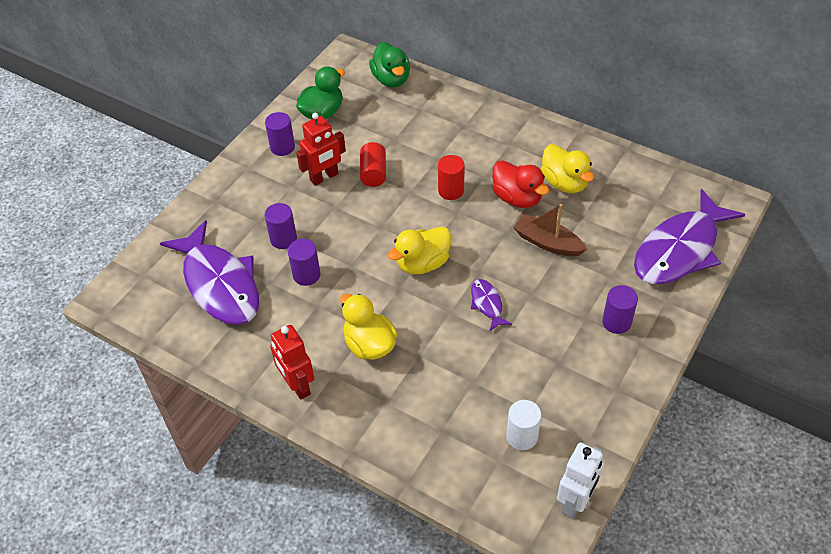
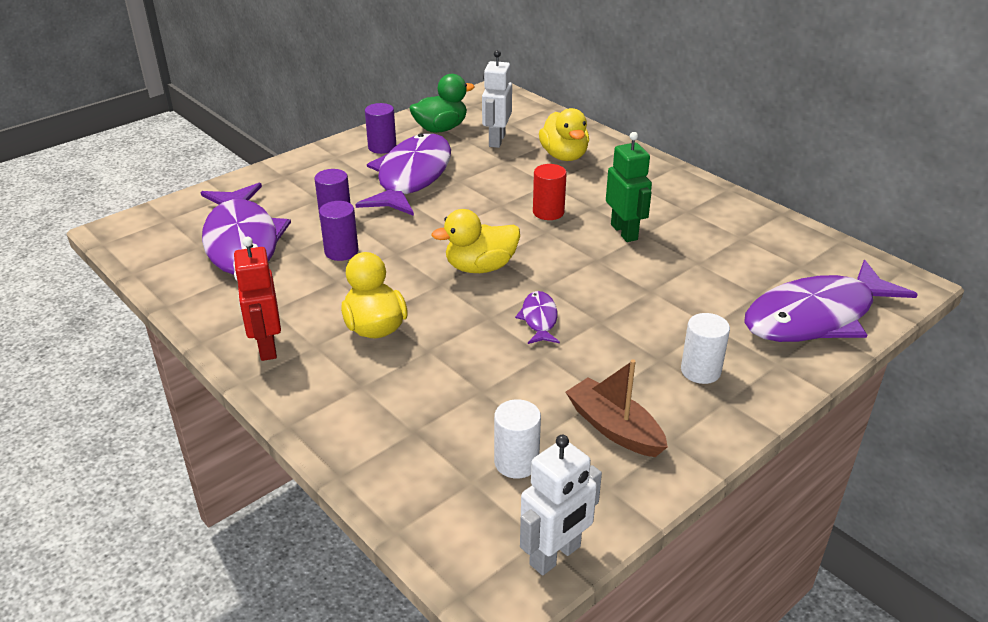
camera: 15 degrees right, 15 degrees down
(324, 177) = (412, 177): red robot -> purple fish
(373, 173) = (468, 183): red cylinder -> none
(375, 116) = (496, 140): none -> white robot
(391, 79) = (530, 116): green duck -> none
(517, 198) = (624, 232): red duck -> green robot
(547, 243) = (643, 278): brown boat -> brown boat (614, 428)
(564, 183) = (689, 229): yellow duck -> yellow duck (564, 156)
(616, 322) = (700, 371): purple cylinder -> white cylinder

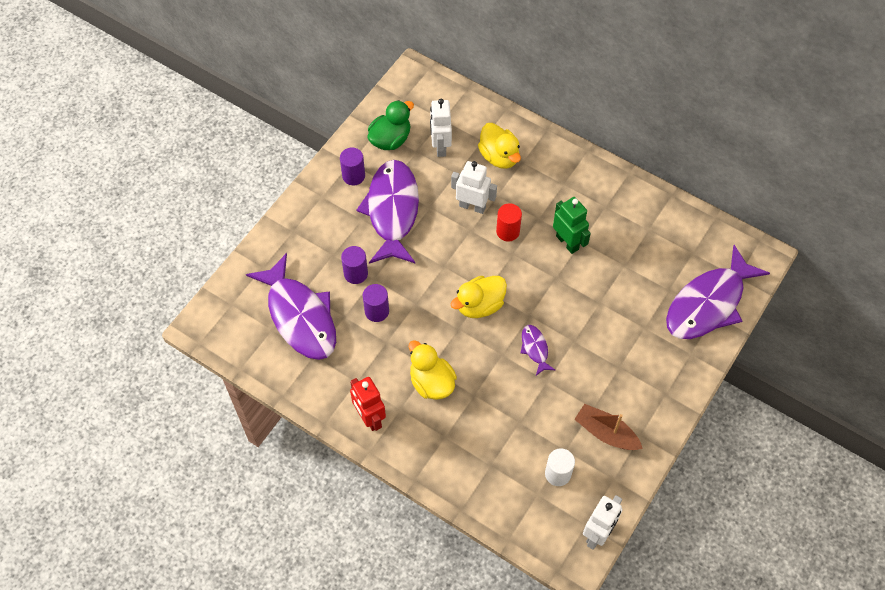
camera: 15 degrees left, 25 degrees up
(512, 187) = (472, 206): none -> white robot
(700, 371) = (646, 372): white cylinder -> none

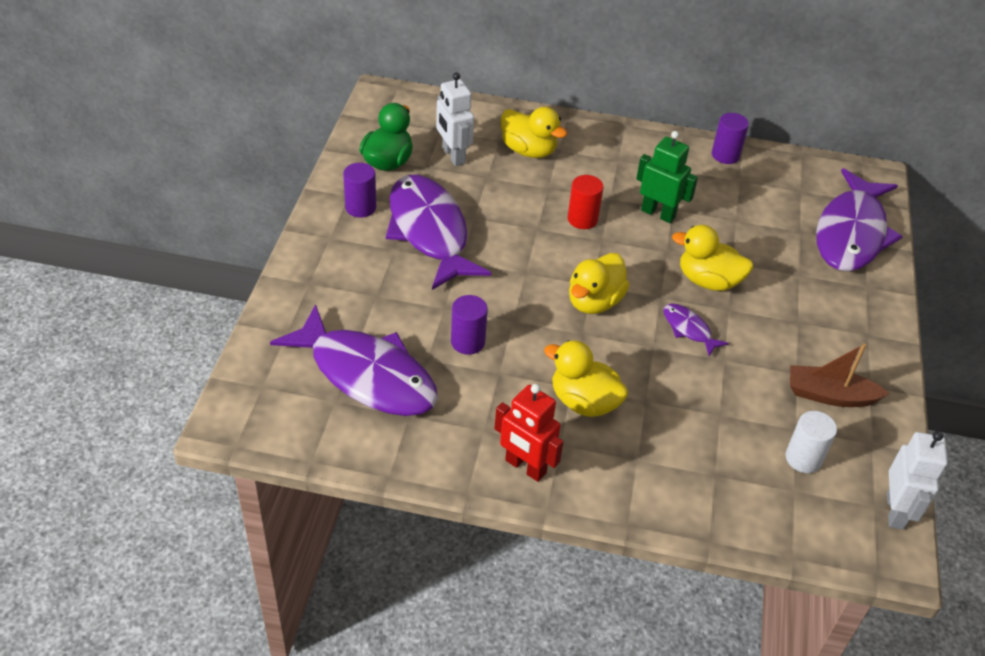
camera: 25 degrees left, 15 degrees down
(356, 273) = (418, 308): purple cylinder -> purple cylinder (725, 155)
(472, 206) = (525, 204): white robot -> none
(572, 313) = (708, 281): none -> yellow duck

